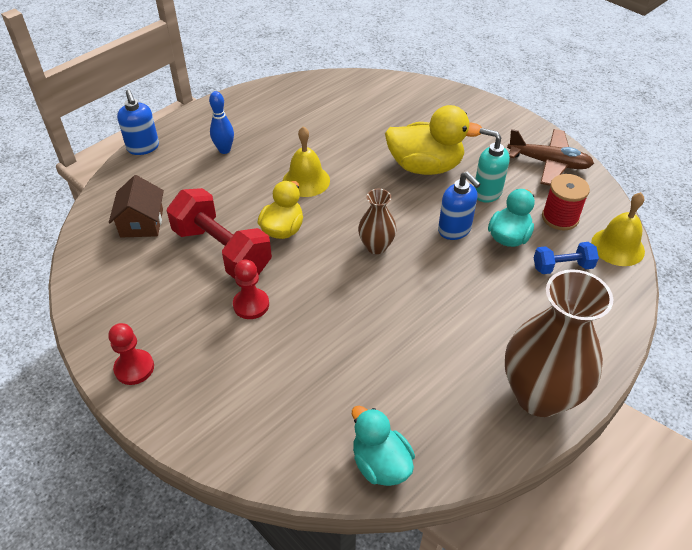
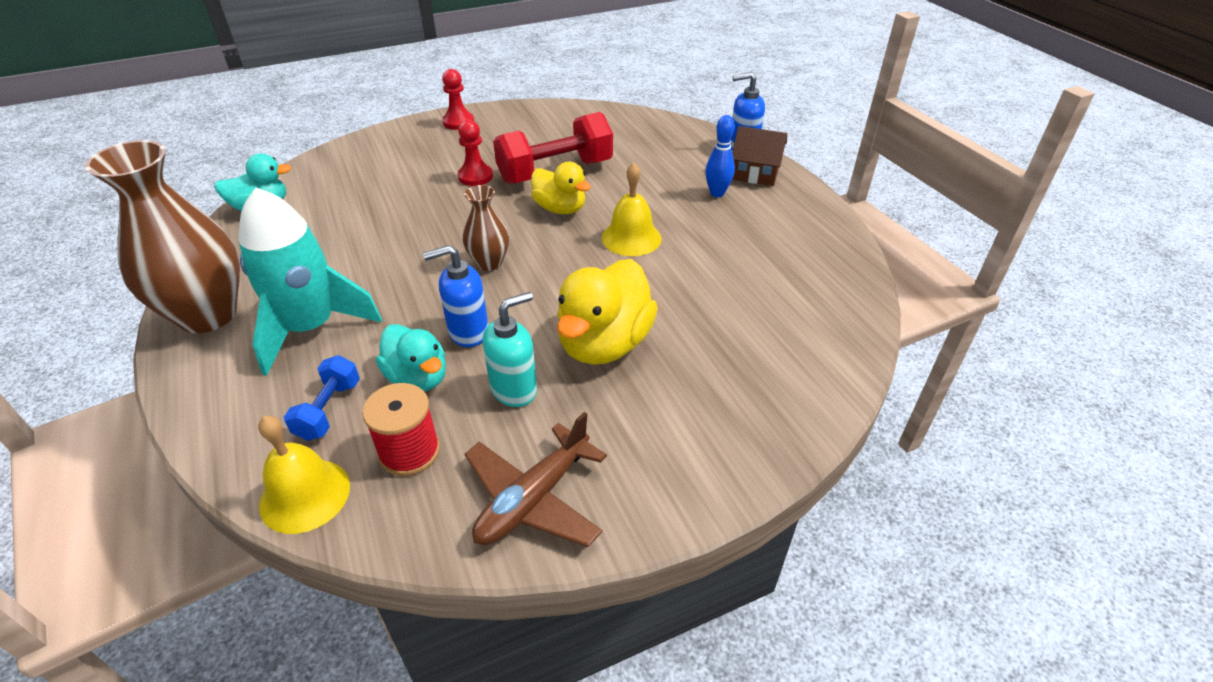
camera: 110 degrees right, 5 degrees down
(142, 223) = (622, 138): brown house -> brown house (755, 173)
(507, 317) = (310, 328): none -> turquoise rocket

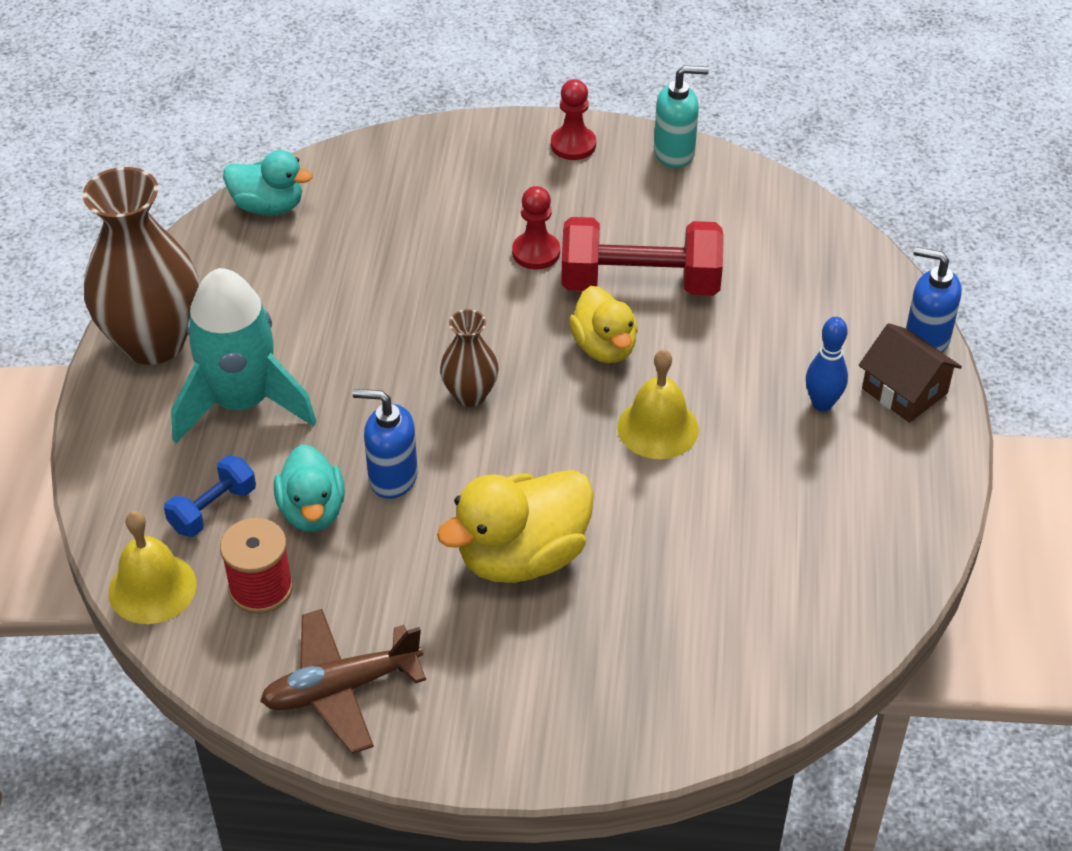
camera: 30 degrees right, 5 degrees up
(514, 389) = (396, 567): turquoise soap dispenser -> turquoise soap dispenser (674, 153)

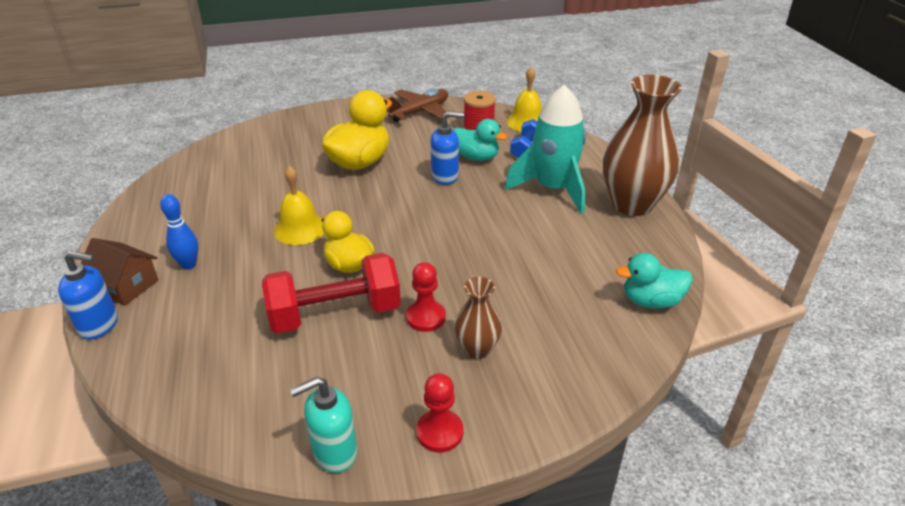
camera: 160 degrees right, 10 degrees down
(312, 511) = (476, 157): turquoise duck -> turquoise duck turned 150 degrees clockwise
(470, 395) = (424, 220): brown vase -> brown vase (477, 349)

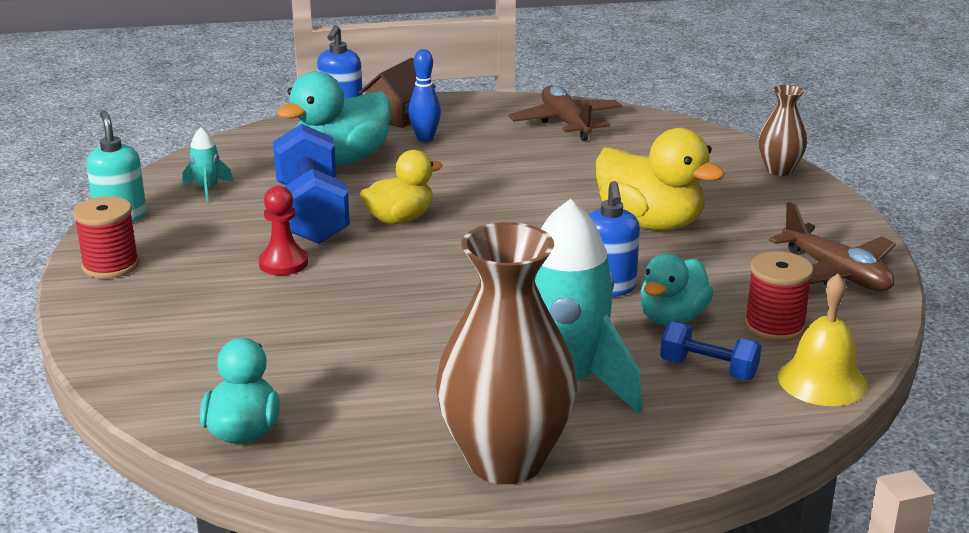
camera: 95 degrees right, 10 degrees down
(180, 195) = (566, 123): none -> brown plane
(224, 310) = (341, 160): none -> turquoise duck
(273, 395) = (207, 189): none -> turquoise rocket
(300, 229) = (482, 190): yellow bell -> none
(335, 314) = (312, 213): red dumbbell -> blue dumbbell
(439, 432) = (110, 265): red pawn -> red spool
(477, 349) = (215, 292): brown vase -> brown vase (779, 170)

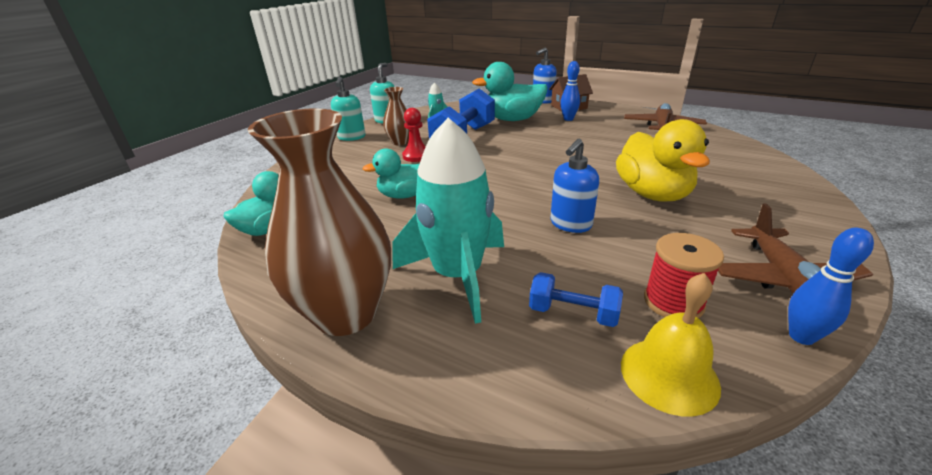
camera: 40 degrees right, 5 degrees up
(110, 265) = (351, 137): red spool -> turquoise soap dispenser
(400, 219) = (501, 151): yellow duck -> none
(672, 318) = (591, 262): turquoise duck -> turquoise duck (404, 195)
(708, 369) = (573, 313): blue dumbbell -> blue dumbbell turned 45 degrees counterclockwise
(779, 170) = (802, 187): brown vase -> brown vase (400, 142)
(881, 315) = (801, 336): none -> blue bowling pin

